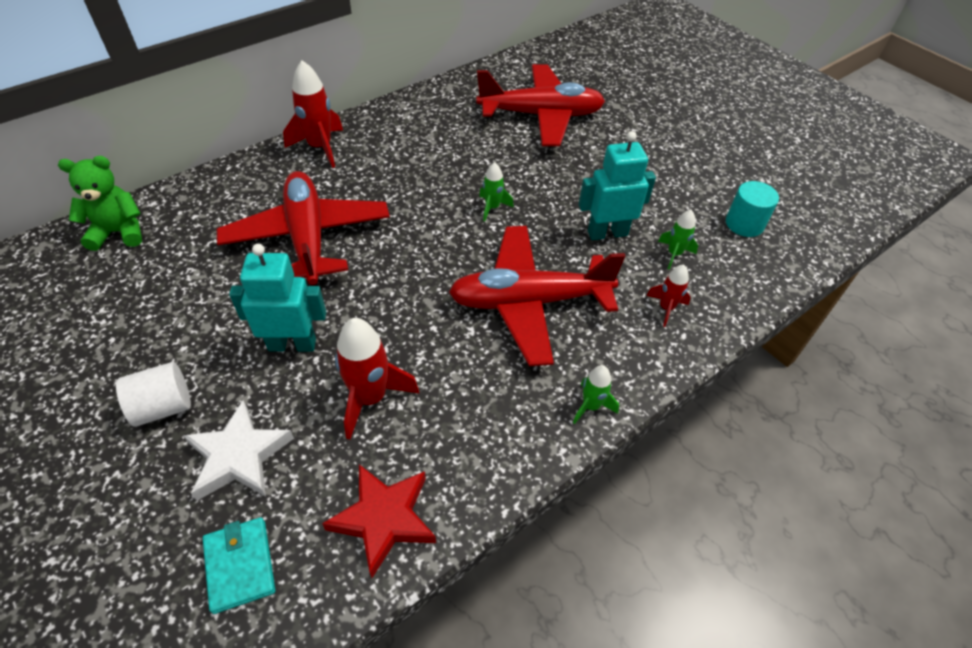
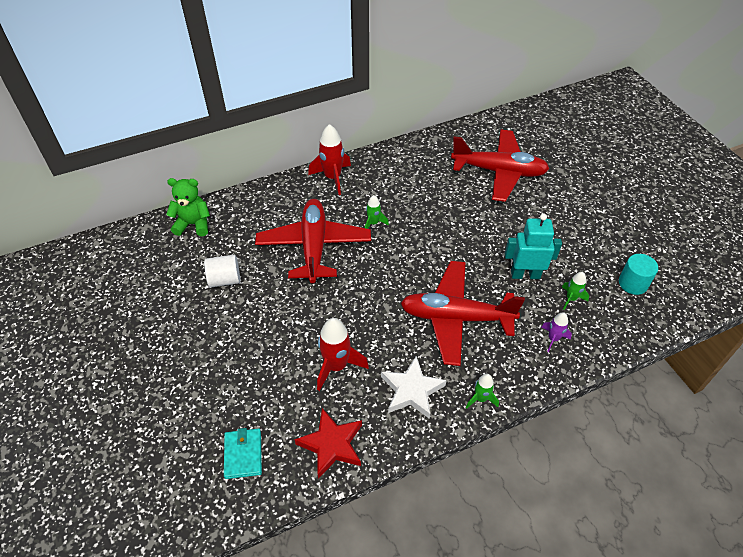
camera: 15 degrees right, 0 degrees up
(163, 406) = (210, 348): white cylinder -> white cylinder (225, 279)
(239, 456) = (250, 388): white star -> white star (411, 390)
(292, 344) = (293, 321): turquoise robot -> none
(492, 208) = (445, 242): green rocket -> green rocket (373, 223)
(666, 308) = (553, 339): red rocket -> purple rocket

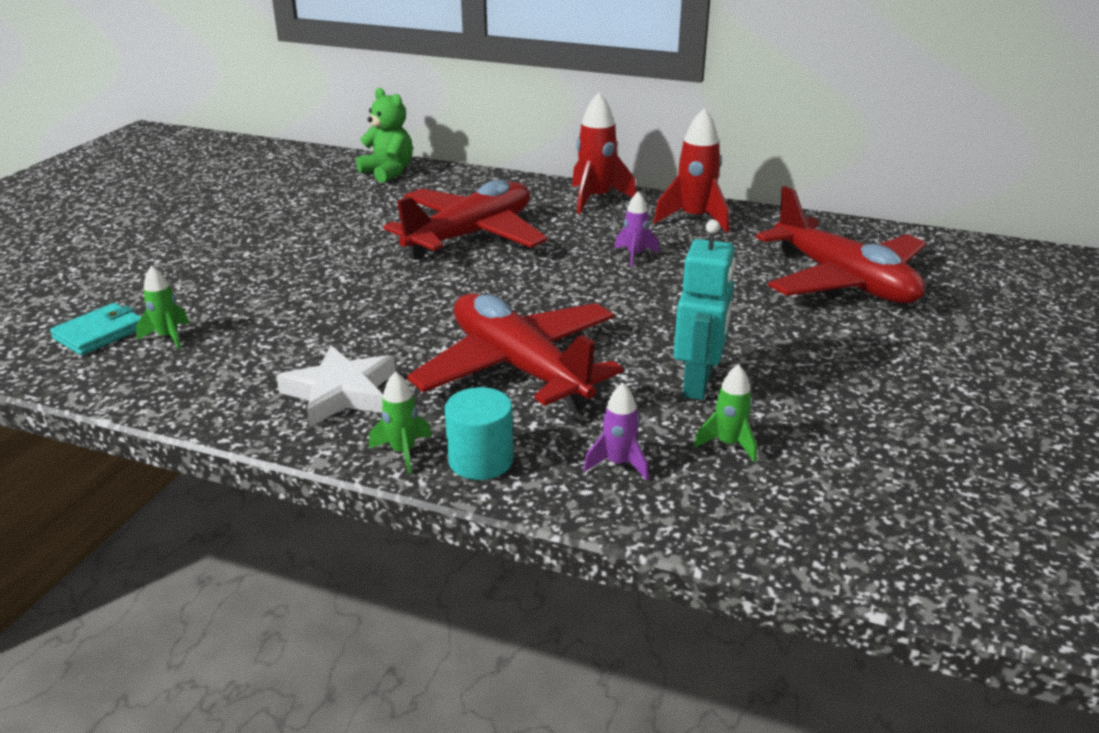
camera: 45 degrees right, 20 degrees down
(225, 279) = (338, 217): white cylinder -> none
(331, 444) = (178, 378): red star -> none
(336, 366) = (308, 327): red rocket -> red rocket (694, 219)
(373, 223) = (574, 249): green rocket -> green rocket (168, 337)
(404, 210) = (635, 255): none -> purple rocket
(525, 274) = (698, 384): turquoise robot -> turquoise robot turned 60 degrees clockwise
(633, 283) = (881, 490): turquoise cylinder -> turquoise cylinder (480, 460)

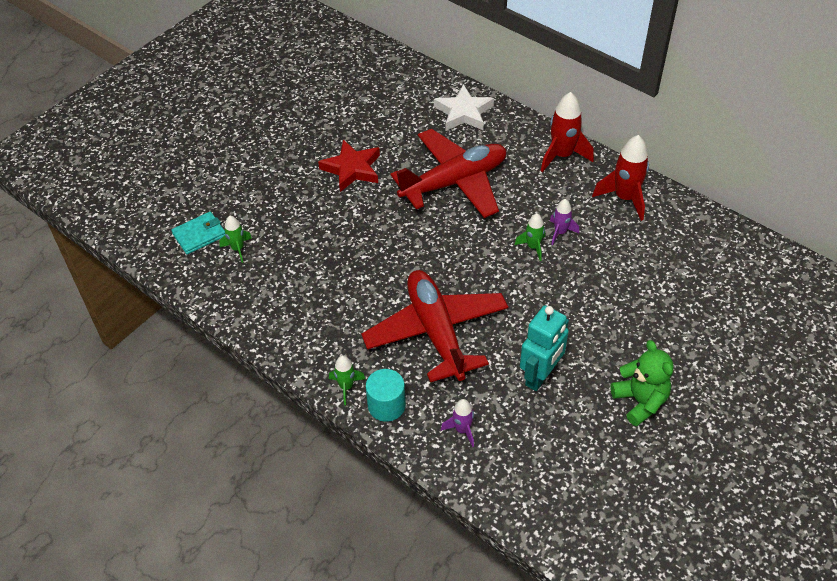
camera: 20 degrees right, 20 degrees up
(323, 243) = (352, 169): none -> red star
(341, 392) = (325, 327): white star -> white star (464, 113)
(388, 172) = (421, 86): green teddy bear -> green teddy bear (640, 401)
(728, 444) = (533, 432): green rocket -> green rocket (533, 247)
(843, 281) = (695, 298): red plane -> none

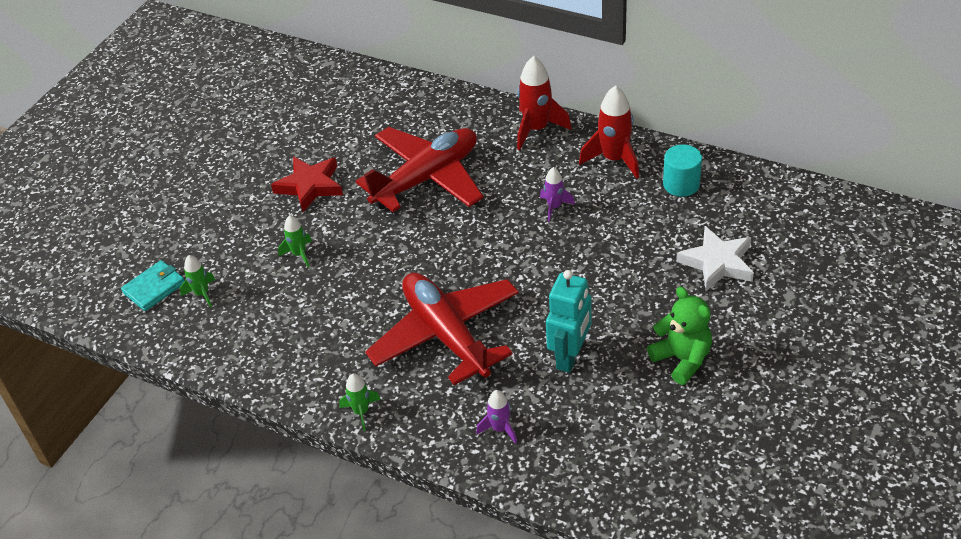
camera: 10 degrees left, 5 degrees down
(386, 405) = (411, 421): turquoise cylinder -> turquoise cylinder (681, 184)
(464, 113) = (419, 105): white star -> white star (717, 262)
(533, 247) = (529, 227): green rocket -> green rocket (299, 254)

